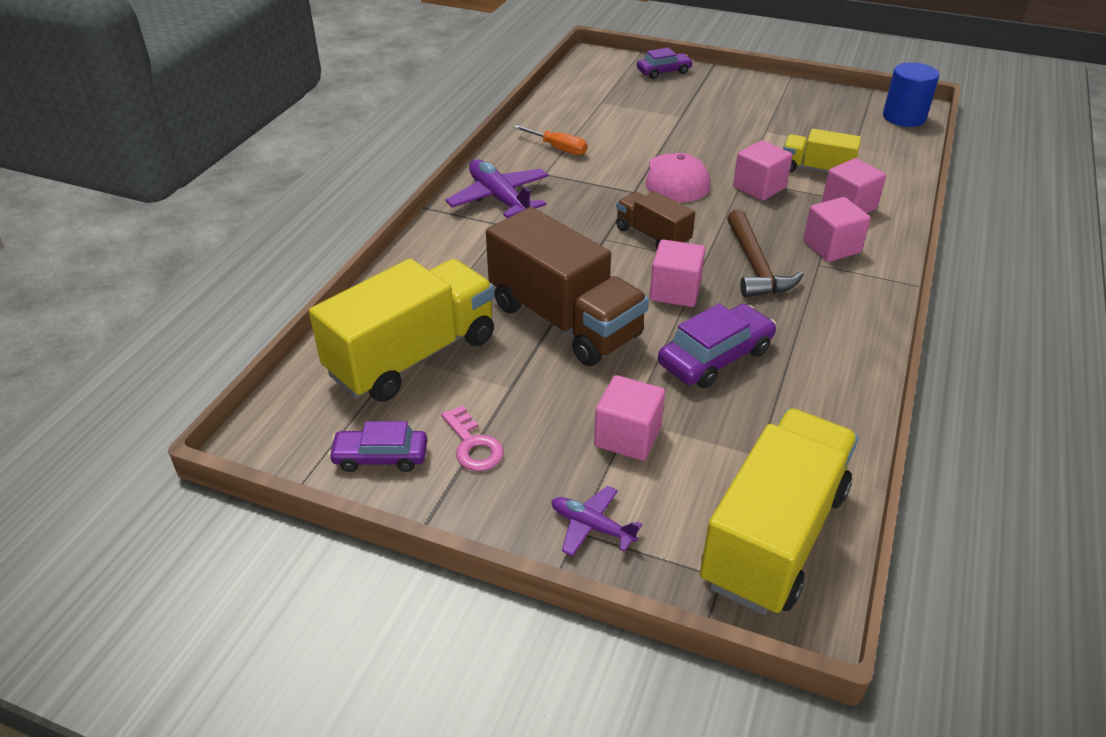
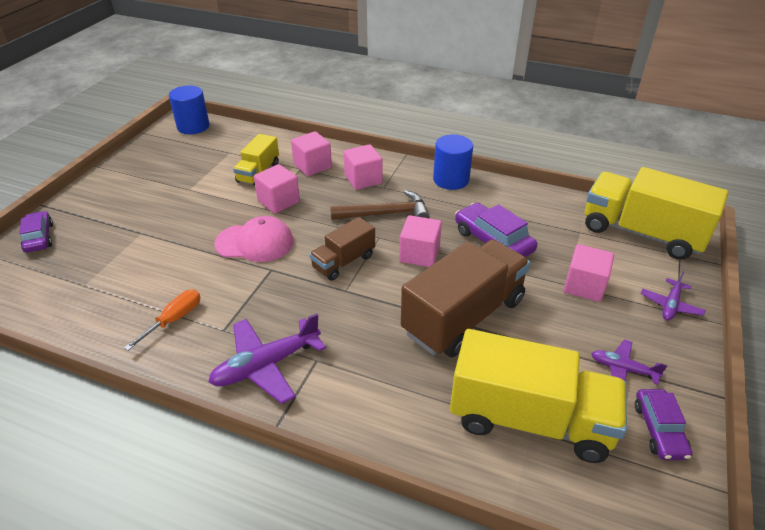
camera: 90 degrees left, 0 degrees up
(412, 356) = (529, 419): yellow truck -> yellow truck turned 150 degrees clockwise
(473, 445) = (623, 369): pink key -> purple plane
(862, 326) = (451, 180): none -> blue cylinder

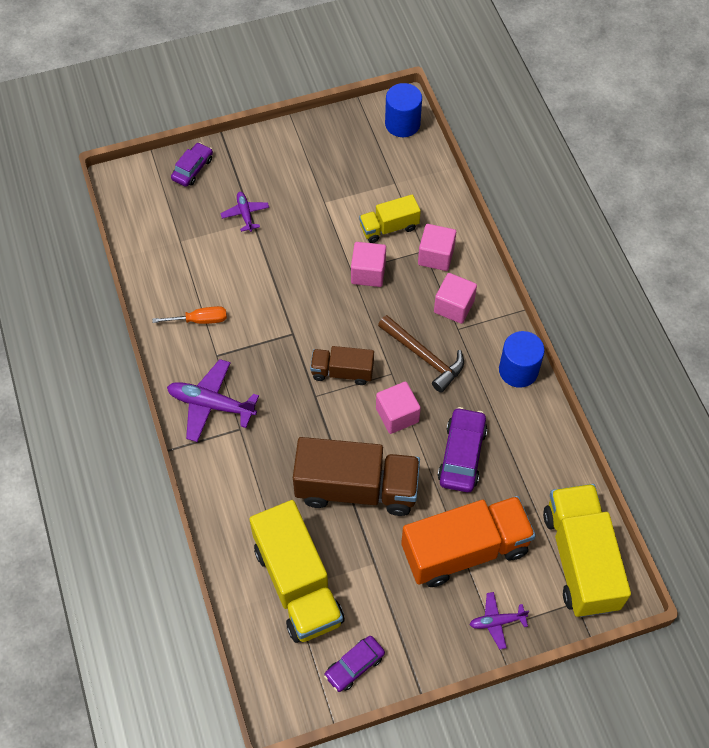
camera: 50 degrees right, 20 degrees up
(255, 243) = (309, 299): pink cap -> none
(584, 286) = (465, 550): pink cube -> orange truck
(623, 369) = (394, 619): purple plane -> purple plane (245, 214)

